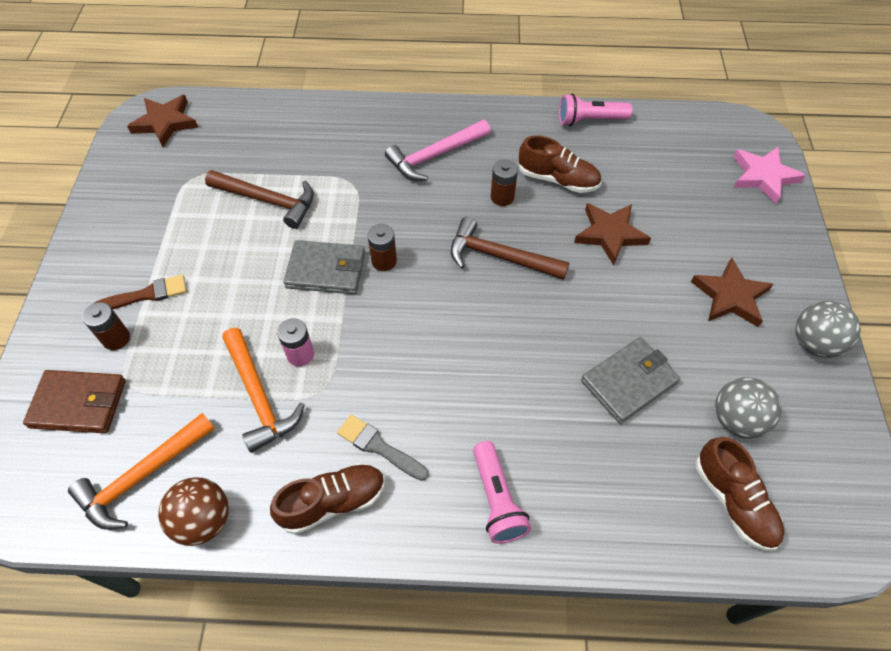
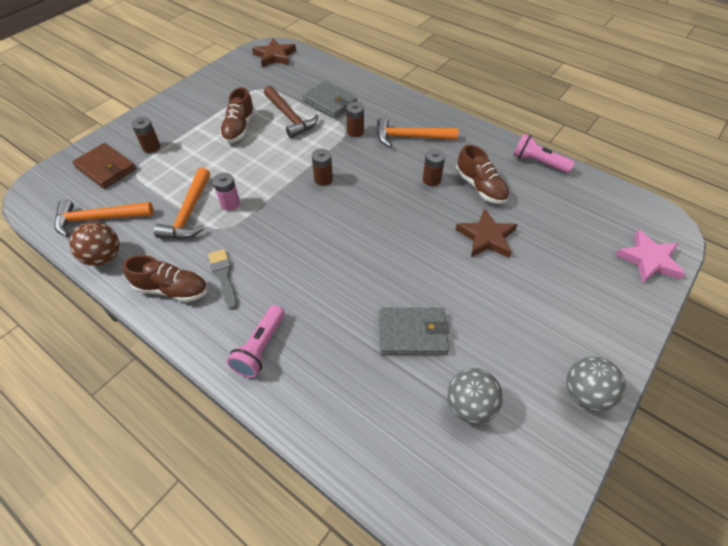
camera: 35 degrees right, 5 degrees down
(146, 294) = (185, 134): brown brush -> none
(326, 270) = (286, 168): grey wallet -> grey wallet (330, 102)
(366, 180) = (355, 132): none -> brown battery
(435, 156) = (410, 137): pink hammer -> orange hammer
(499, 257) = (396, 212): brown hammer -> none
(730, 296) = (543, 323): brown star -> none
(733, 501) = (416, 456): brown shoe -> brown shoe (239, 128)

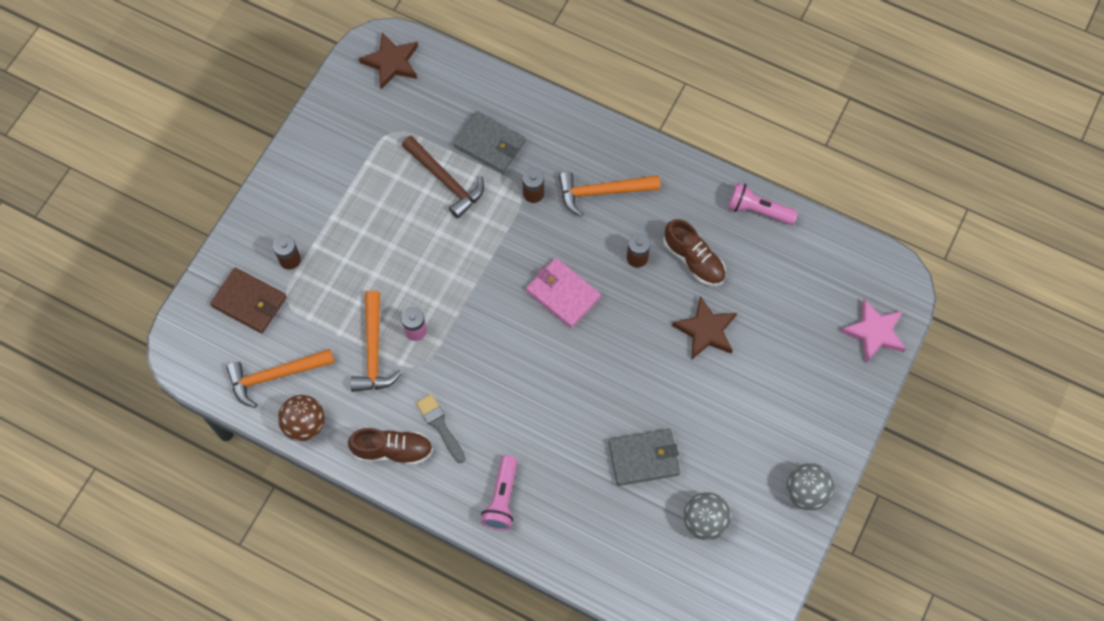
camera: 10 degrees left, 15 degrees up
(239, 128) = (387, 210): brown shoe -> none
(323, 179) = (512, 277): brown battery -> none
(363, 195) = (563, 294): none -> pink wallet

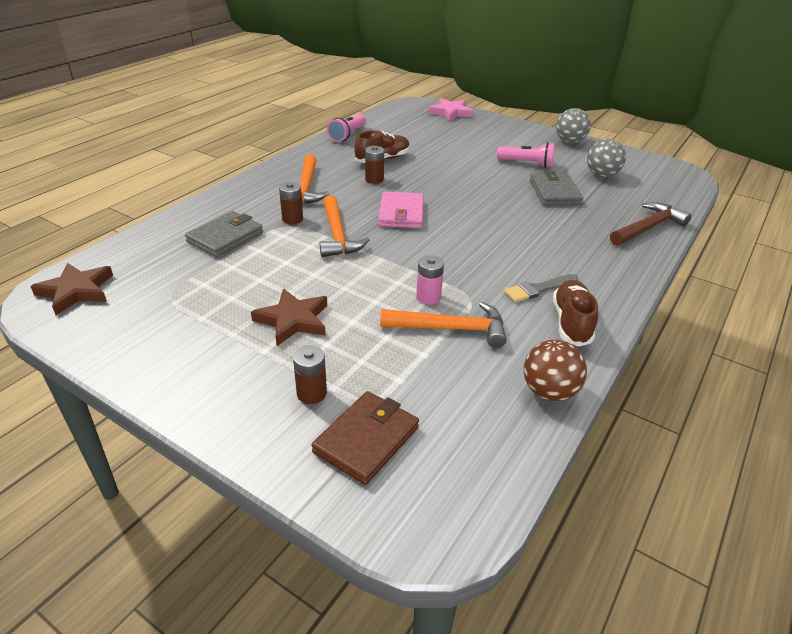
camera: 85 degrees left, 30 degrees down
(275, 376) = (482, 417): orange hammer -> orange hammer (337, 235)
(445, 180) = (253, 266): brown hammer -> brown hammer (648, 228)
(502, 498) = (608, 259): pink flashlight -> pink flashlight (527, 163)
(563, 294) = (401, 213): pink wallet -> pink wallet turned 45 degrees counterclockwise
(706, 330) = (444, 160): brown star -> brown star (293, 320)

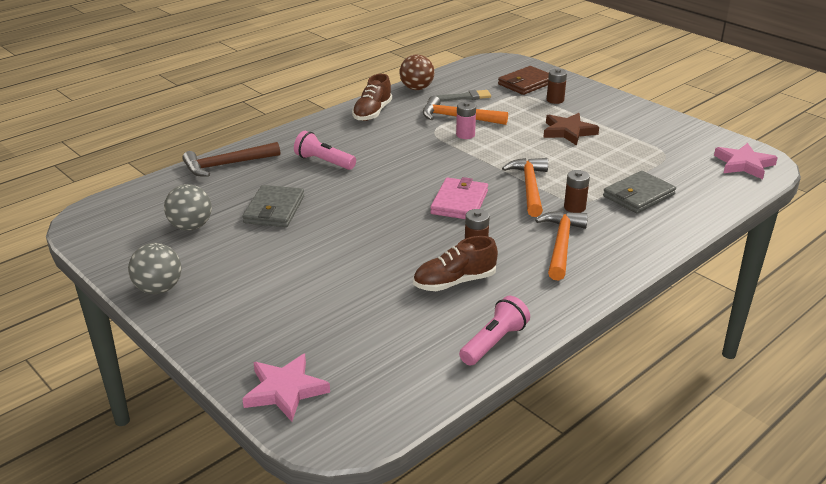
camera: 165 degrees left, 5 degrees down
(76, 291) = (744, 164): brown star -> pink star
(527, 163) = (264, 254): pink flashlight -> pink flashlight (324, 162)
(538, 289) = (377, 132): grey brush -> grey brush (464, 97)

